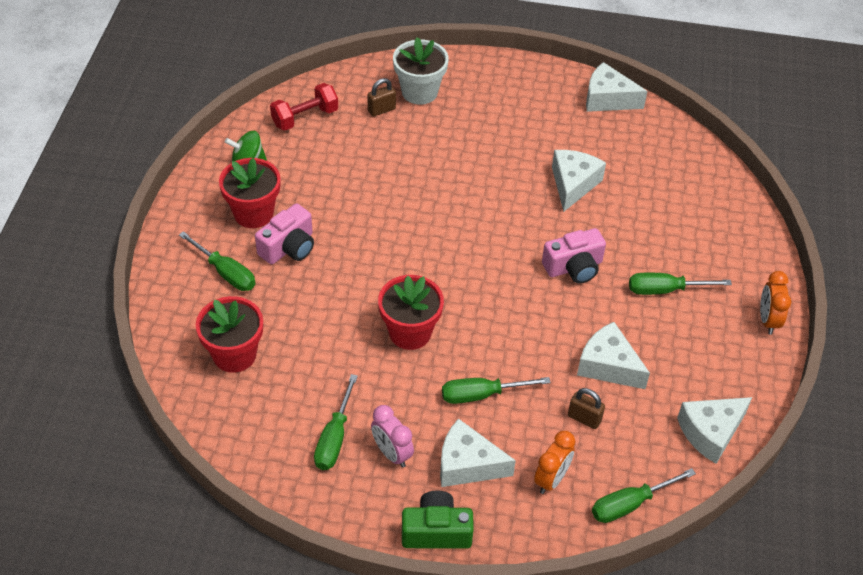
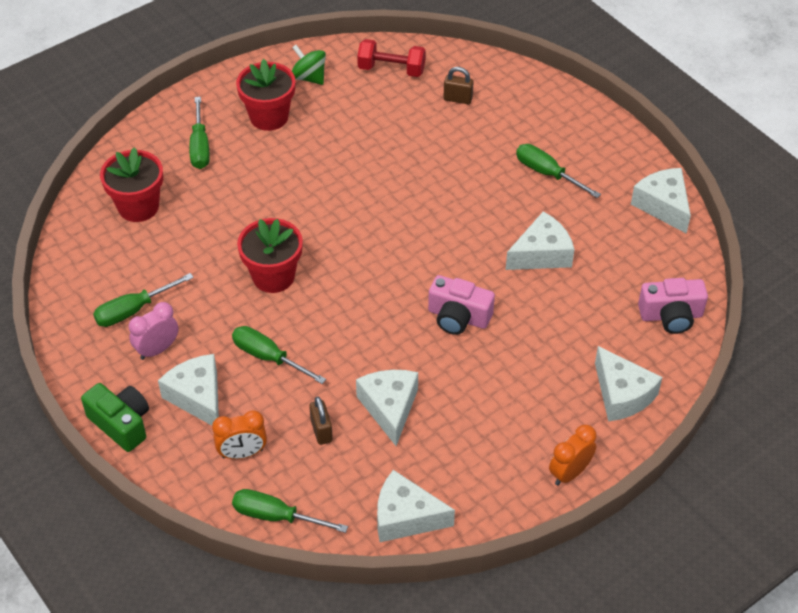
camera: 45 degrees right, 0 degrees up
(289, 247) = (263, 157): pink camera -> pink camera (671, 316)
(392, 453) = (157, 349): pink clock -> pink clock turned 45 degrees clockwise
(419, 92) = (506, 103): white flower pot -> none
(665, 290) = (511, 386): green screwdriver -> green screwdriver (547, 173)
(735, 244) = (622, 394): none -> white cheese

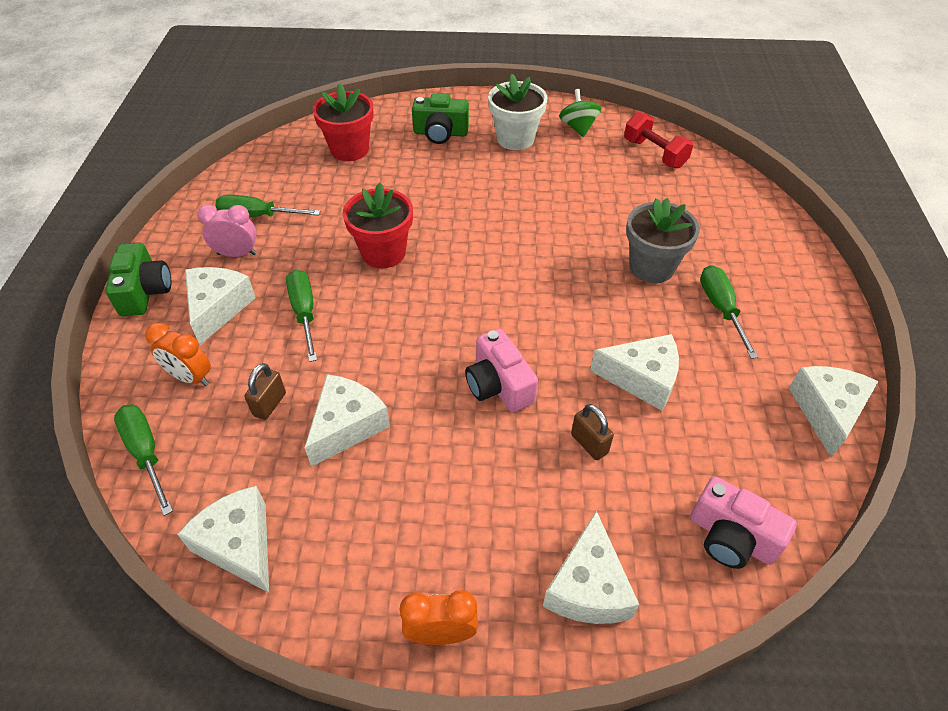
camera: 40 degrees right, 0 degrees up
(200, 147) = (440, 133): green screwdriver -> green camera
(269, 117) = (515, 139): red flower pot -> white flower pot
(457, 99) = (692, 203): brown padlock -> brown padlock (589, 444)
(476, 169) = (651, 267): none -> grey flower pot

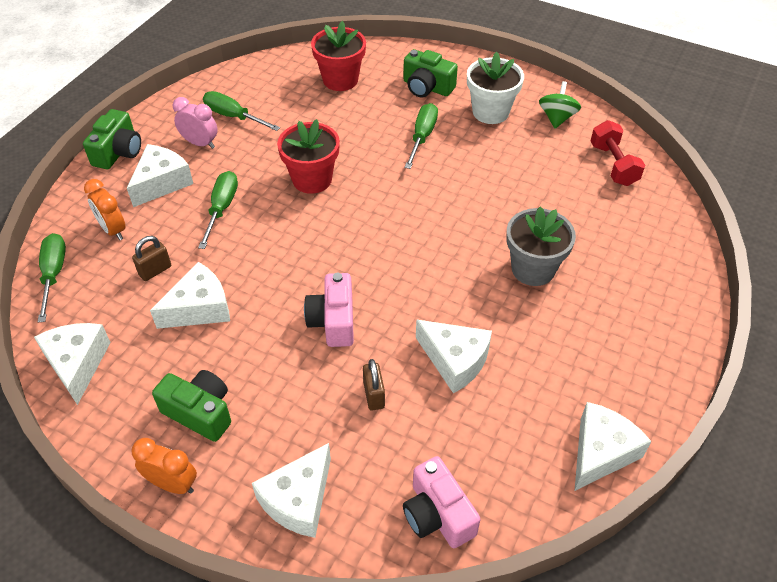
camera: 25 degrees right, 0 degrees up
(420, 539) = (200, 412): none -> green camera
(720, 308) = (570, 328): green screwdriver -> green screwdriver (422, 136)

